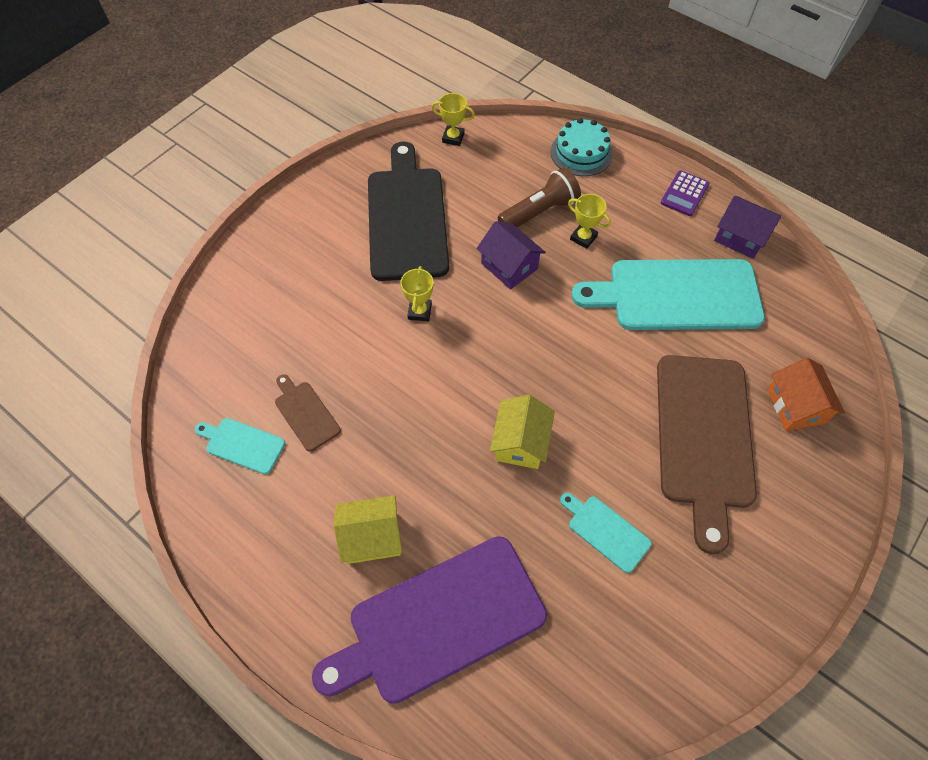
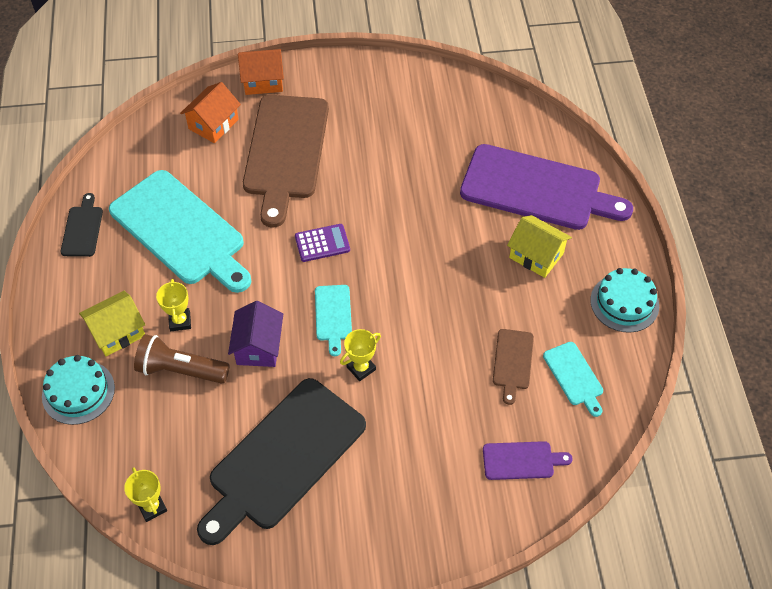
camera: 135 degrees left, 5 degrees down
(235, 344) = (521, 460): none -> purple cutting board
(246, 559) = (624, 303): none -> turquoise cake
(520, 442) = (393, 233): yellow house -> yellow house (117, 332)
(606, 531) = (400, 156): turquoise cutting board -> turquoise cutting board (333, 315)
(684, 194) = (64, 289): purple calculator -> purple calculator (322, 243)
(704, 437) = (285, 151): brown cutting board -> brown cutting board turned 135 degrees clockwise
(740, 237) = (82, 229): purple house -> black cutting board
(828, 494) = (263, 81): none -> orange house

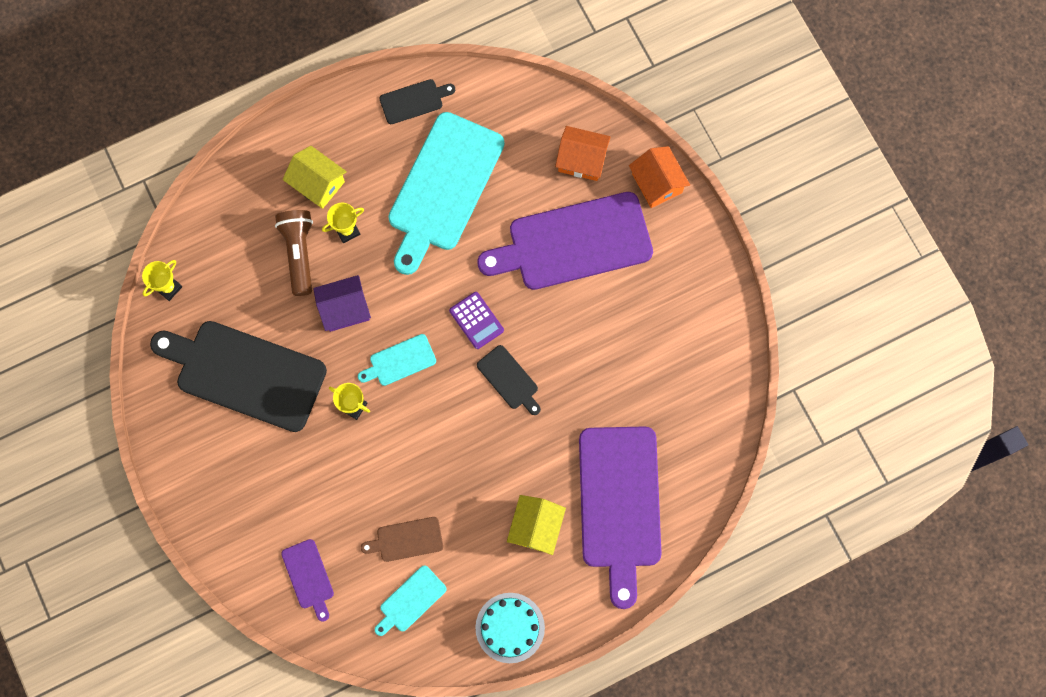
camera: 70 degrees right, 20 degrees up
(78, 392) = (250, 180): turquoise cake -> none
(285, 151) = (573, 243): brown cutting board -> purple cutting board
(389, 235) = (509, 379): none -> black cutting board

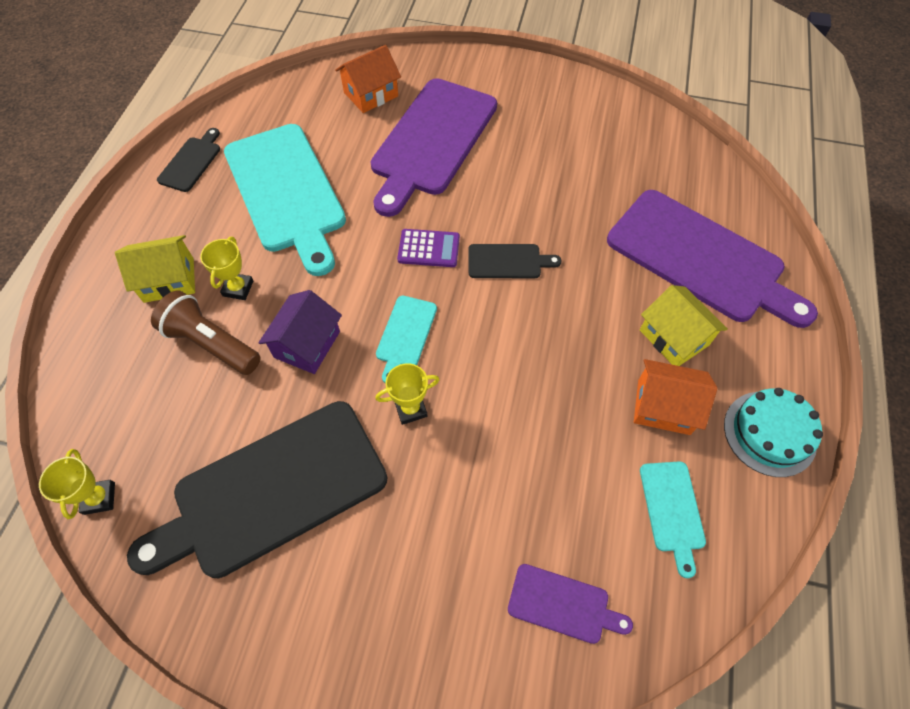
camera: 50 degrees left, 15 degrees down
(406, 540) = (598, 463): brown cutting board -> none
(657, 183) = (440, 66): orange house -> orange house (663, 407)

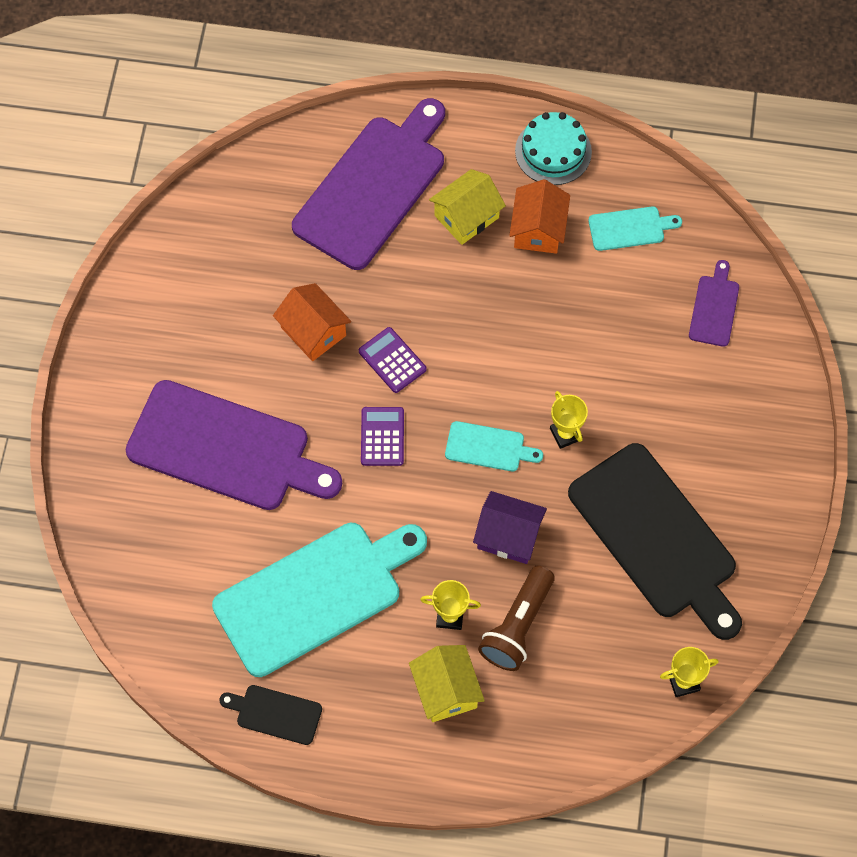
camera: 95 degrees left, 5 degrees up
(371, 94) = (149, 527): orange house -> orange house (313, 331)
(508, 261) = (392, 360): black cutting board -> purple calculator

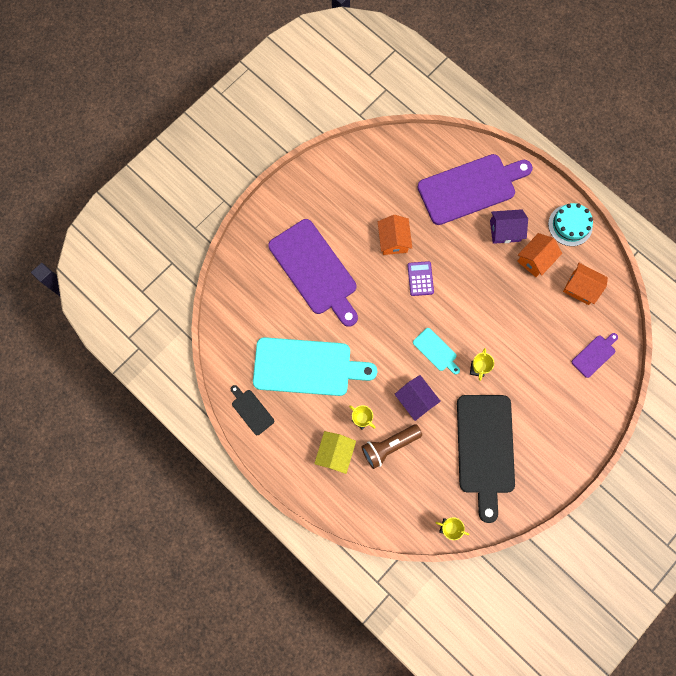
camera: 35 degrees right, 10 degrees up
(382, 436) = (390, 312): purple calculator -> none
(466, 216) = (505, 231): yellow house -> purple house
(629, 228) = (580, 288): turquoise cutting board -> orange house

